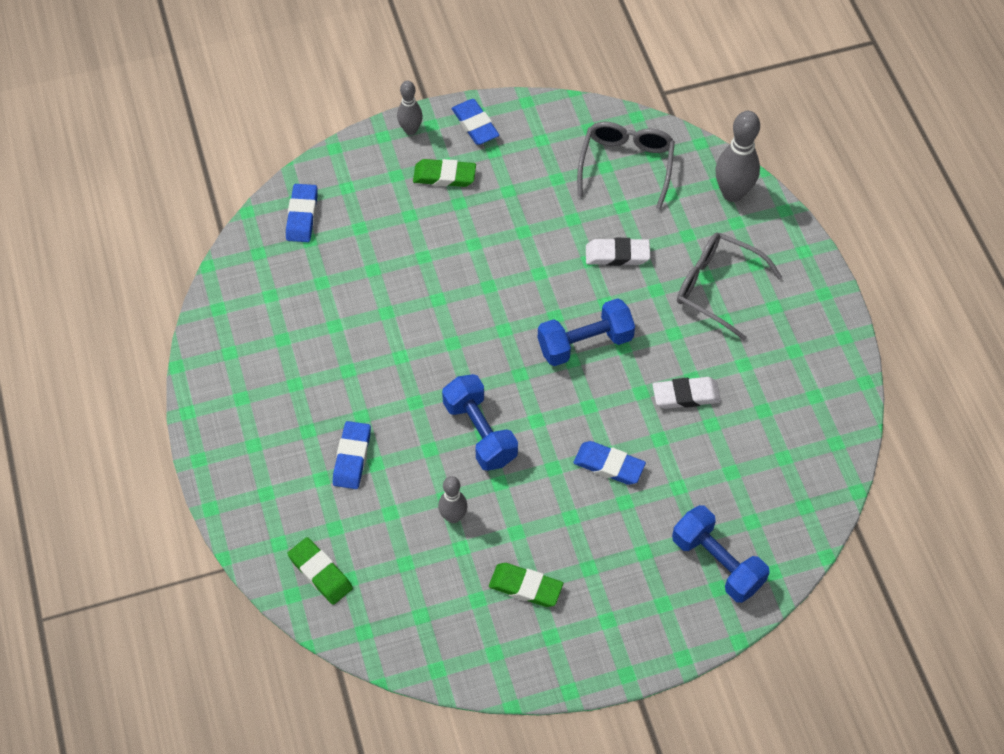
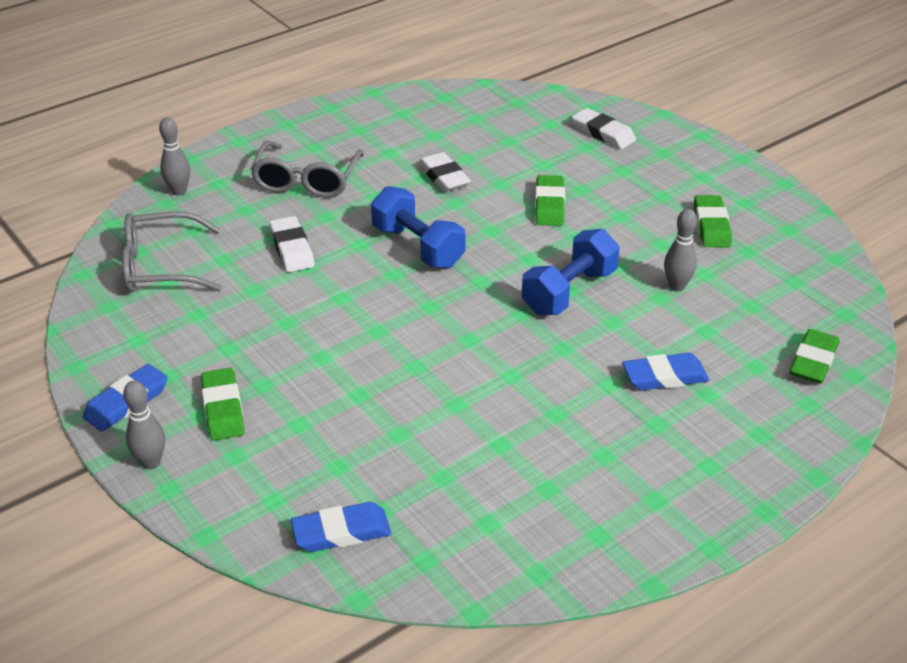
camera: 110 degrees left, 20 degrees down
(609, 465) = (549, 205): blue eraser -> green eraser
(717, 562) = (603, 133): blue dumbbell -> white eraser
(732, 193) = (179, 191): grey bowling pin -> grey bowling pin, size x0.60

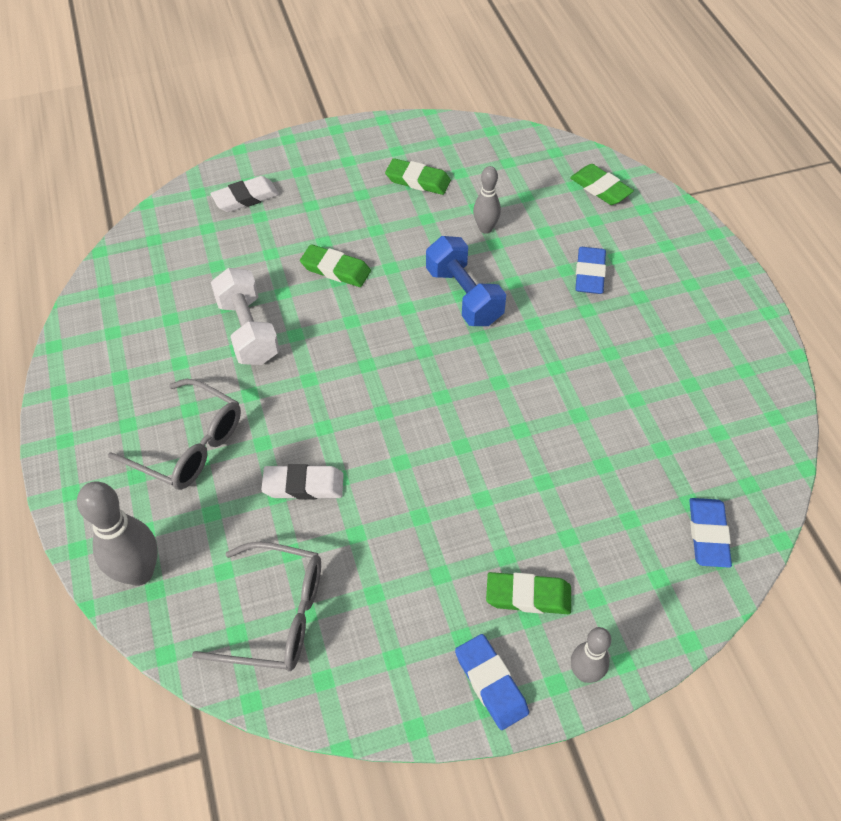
camera: 70 degrees left, 15 degrees up
(160, 267) = (276, 615): grey glasses -> grey glasses turned 90 degrees counterclockwise
(179, 191) = (139, 572): grey bowling pin -> grey bowling pin, size x1.66
(418, 247) = (351, 382): blue dumbbell -> none
(444, 177) = (248, 331): white eraser -> white dumbbell

